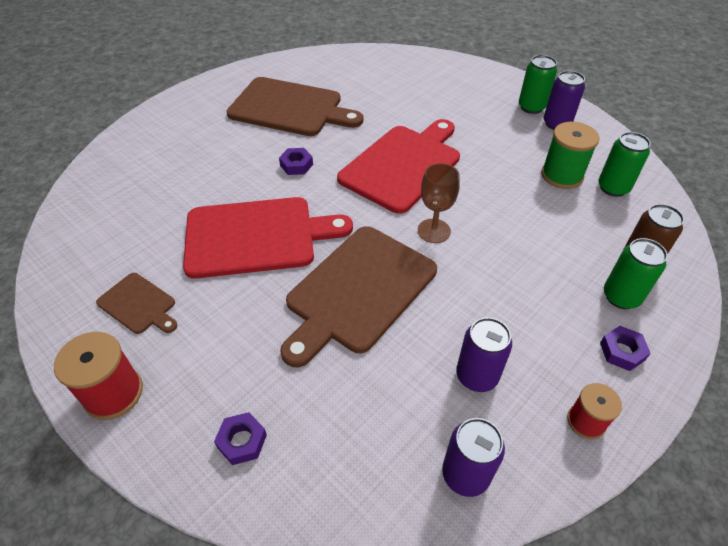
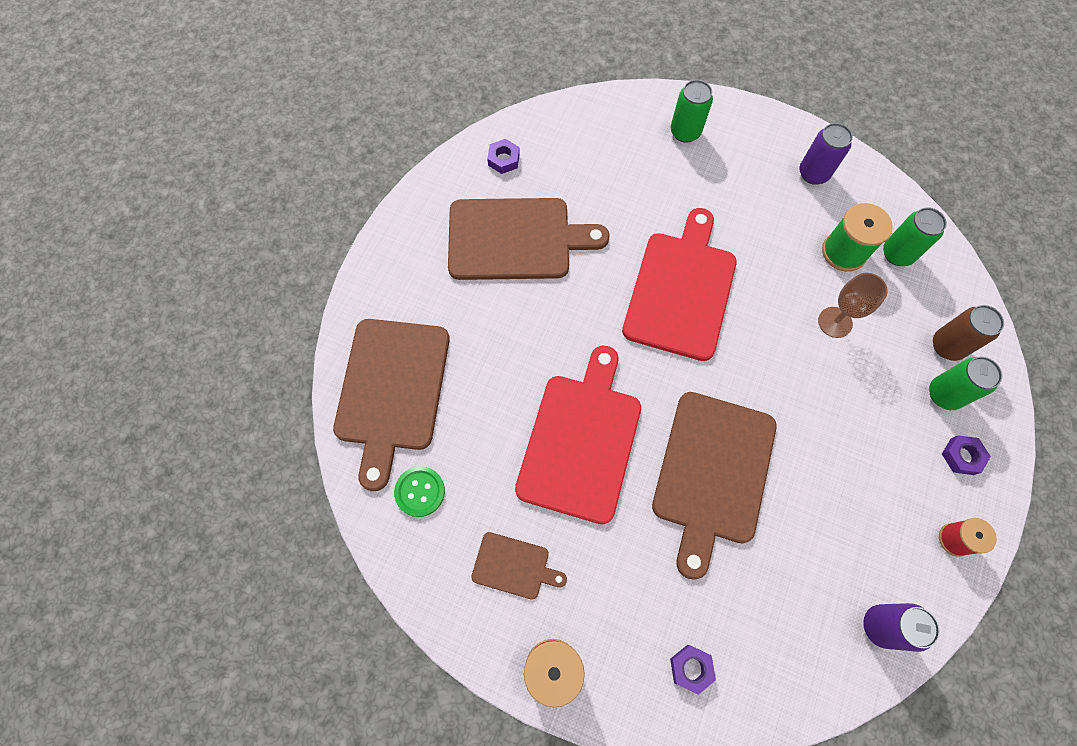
camera: 20 degrees left, 20 degrees up
(104, 232) = (420, 492): none -> green button
(134, 167) = (392, 390): none -> brown cutting board
(256, 236) = (580, 441): red cutting board -> red cutting board turned 45 degrees counterclockwise
(296, 165) = (569, 327): purple nut -> purple nut (503, 159)
(434, 231) = (750, 372): brown goblet -> brown goblet (835, 322)
(476, 376) = (854, 528): purple can -> none
(531, 107) = (778, 154): green can -> green can (685, 132)

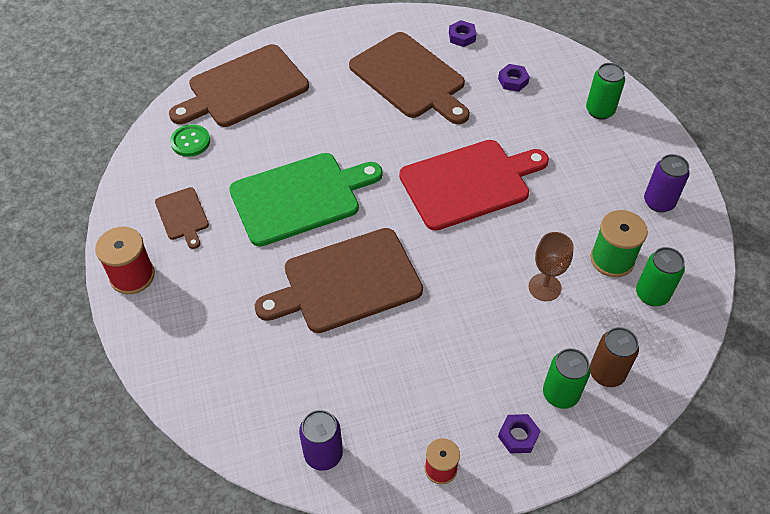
camera: 50 degrees right, 15 degrees down
(580, 441) = (299, 197): red cutting board -> green cutting board
(691, 668) = (193, 352): purple nut -> purple nut (513, 81)

